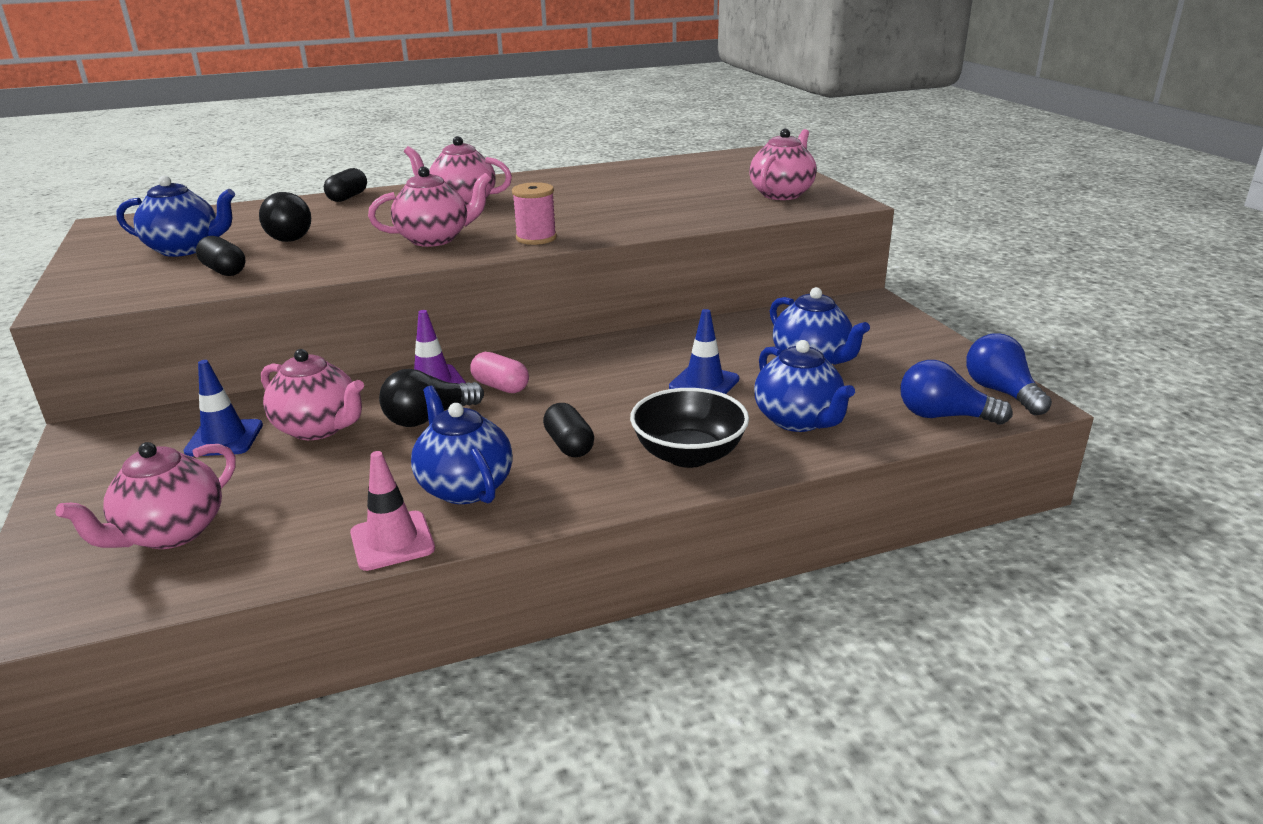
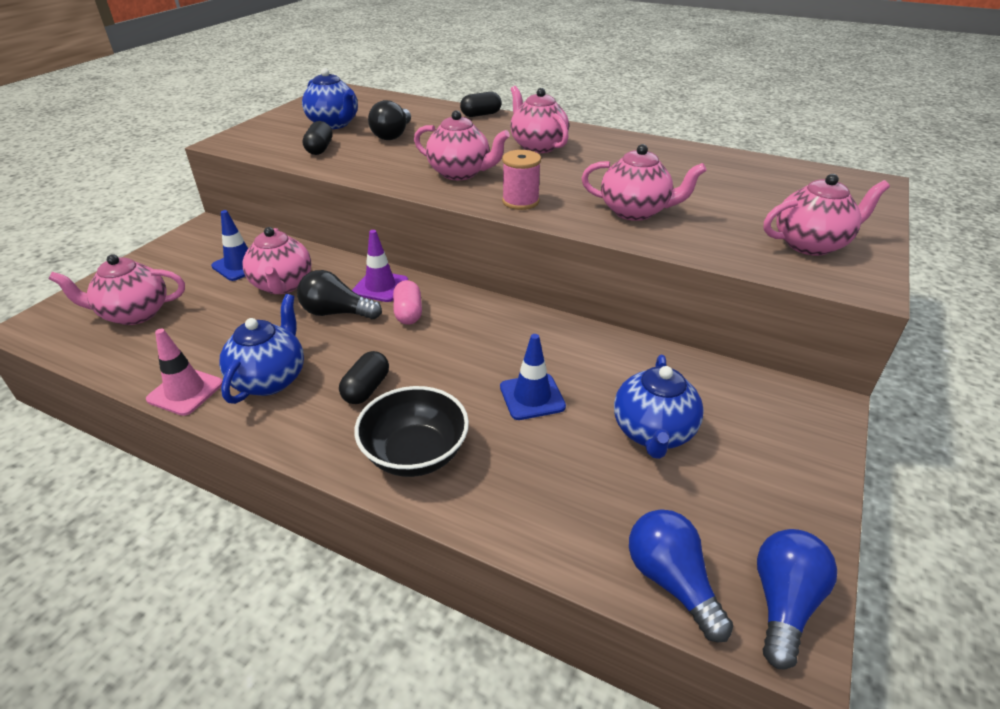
camera: 45 degrees right, 10 degrees up
(638, 215) = (635, 211): none -> pink teapot
(798, 420) = (539, 484): blue teapot -> none

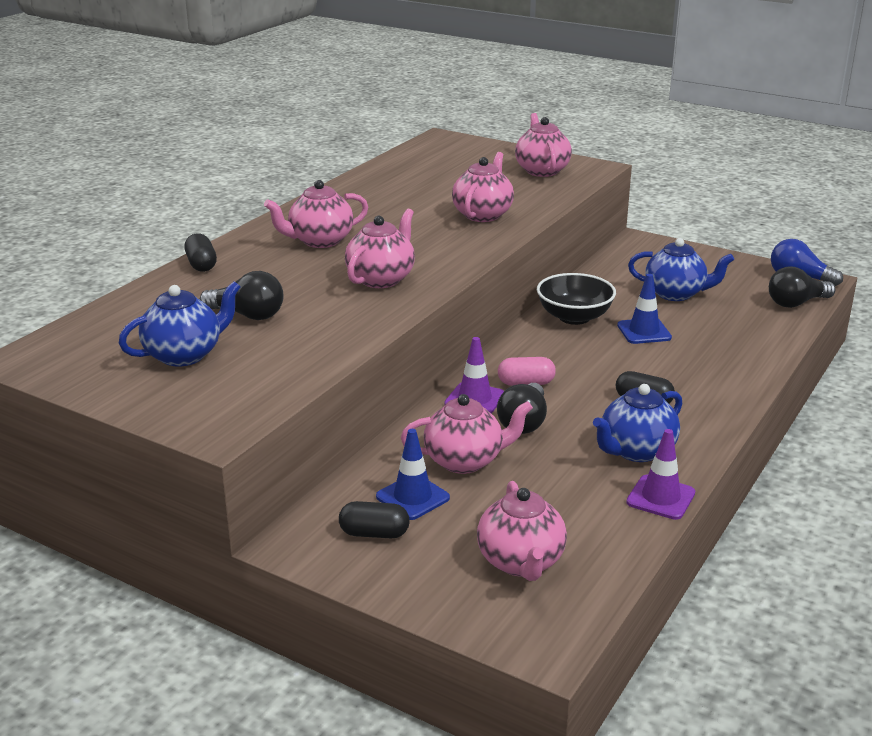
camera: 85 degrees left, 10 degrees down
(185, 391) = (660, 497): pink traffic cone -> purple traffic cone
(270, 379) = (636, 451): blue teapot -> blue teapot turned 60 degrees counterclockwise
(320, 149) = (277, 359): black capsule -> black capsule (374, 533)
(415, 454) = (716, 378): black bowl -> black bowl (574, 317)
(520, 201) = (456, 255): pink spool -> none
(671, 581) = (796, 303): blue light bulb -> black light bulb

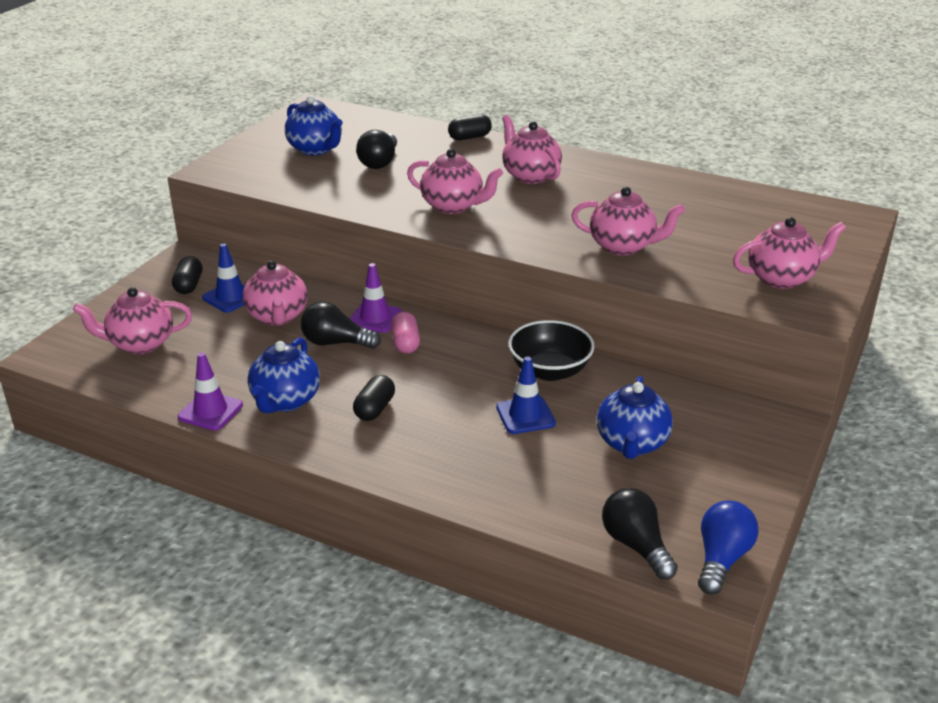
camera: 85 degrees right, 5 degrees up
(636, 451) = (285, 401): blue teapot -> blue teapot turned 120 degrees counterclockwise

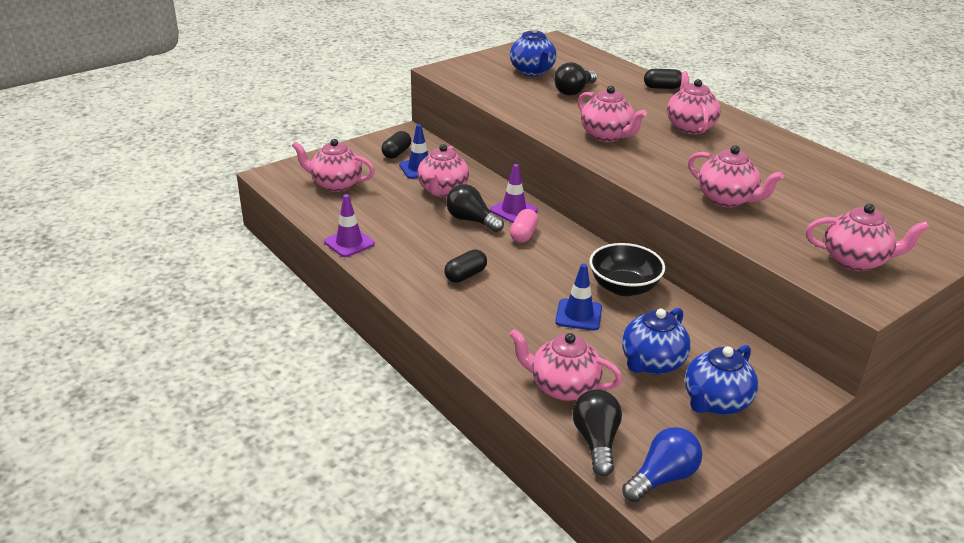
camera: 25 degrees right, 0 degrees up
(285, 401) = (405, 251): blue teapot -> blue teapot (715, 402)
(564, 500) = (563, 387): none -> pink teapot

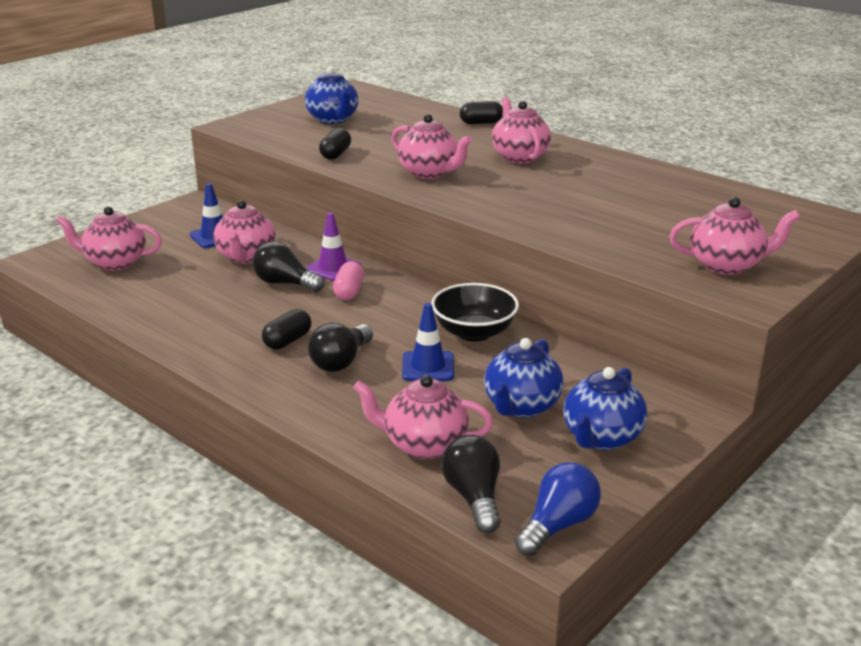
camera: 10 degrees left, 5 degrees down
(349, 243) = (140, 322): purple traffic cone -> none
(396, 153) = (185, 224): black capsule -> black capsule (335, 154)
(574, 91) = (384, 134): black light bulb -> black light bulb (341, 361)
(727, 199) = (575, 221): pink teapot -> none

